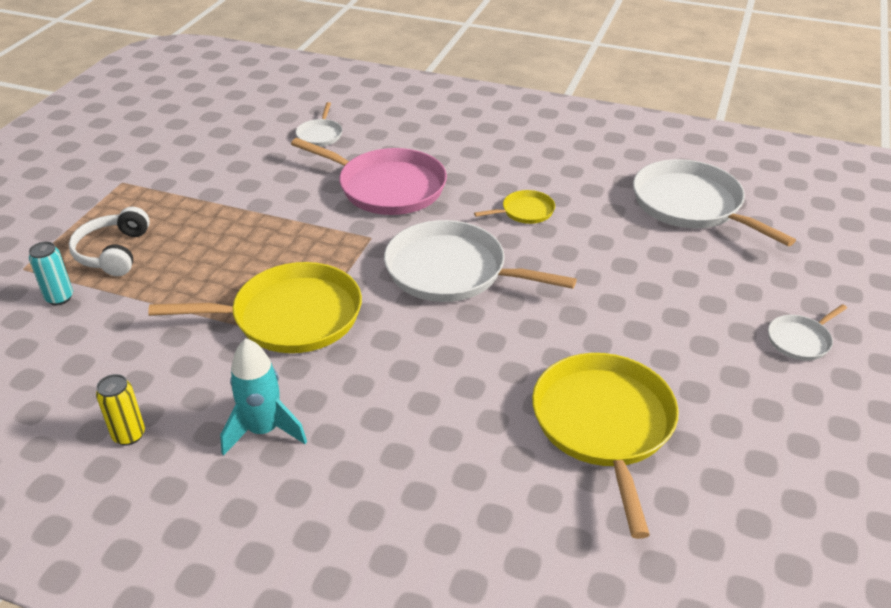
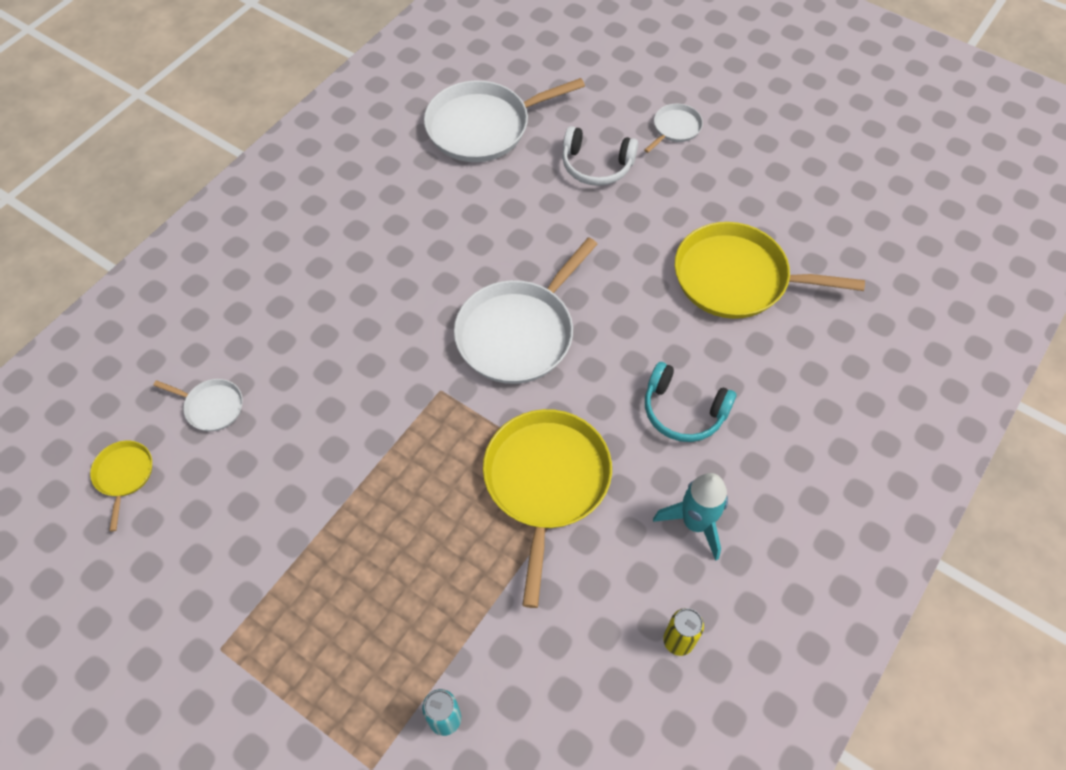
camera: 75 degrees left, 20 degrees up
(113, 252) = (375, 659): white headphones -> white headphones (596, 166)
(387, 187) = (354, 358): pink pan -> none
(399, 402) = (683, 411): none -> turquoise headphones
(525, 211) = (445, 251): yellow pan -> yellow pan (124, 475)
(800, 340) = (675, 128): white pan -> white pan turned 120 degrees counterclockwise

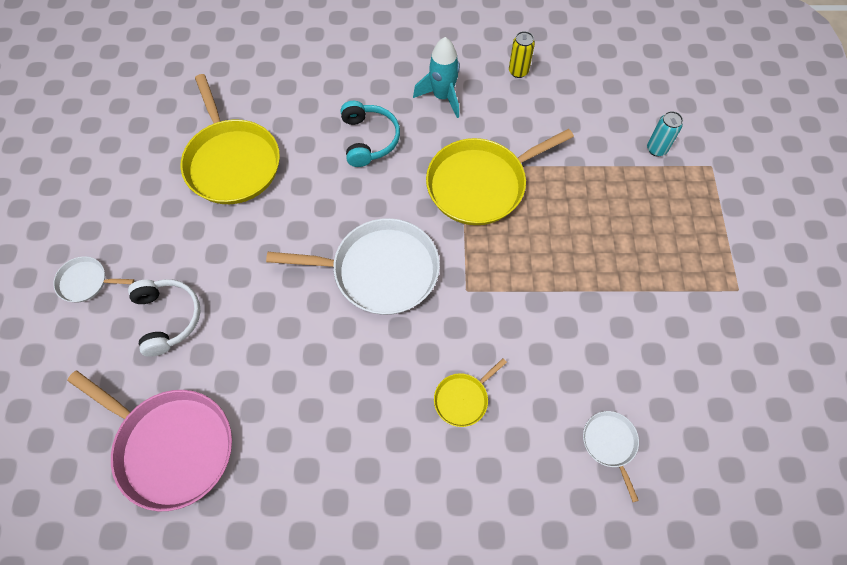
camera: 125 degrees left, 5 degrees up
(124, 475) = (710, 459): yellow pan -> yellow pan (463, 399)
(483, 126) = (171, 446): white pan -> pink pan

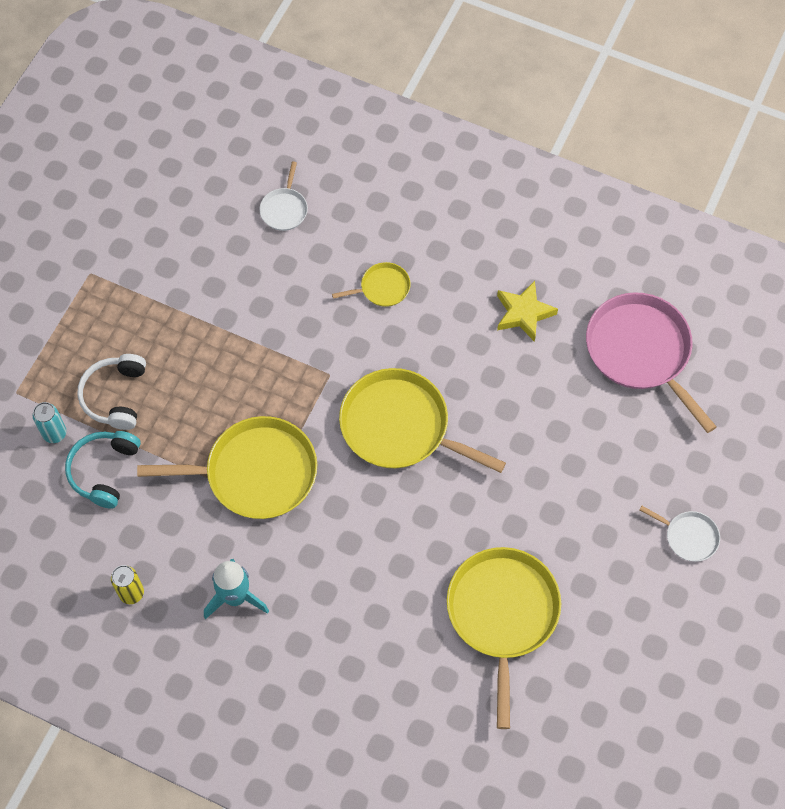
camera: 155 degrees left, 0 degrees up
(168, 318) = (616, 465): white headphones -> white headphones (115, 396)
(308, 435) = (524, 313): none -> yellow star
(369, 139) = (343, 577): turquoise headphones -> turquoise headphones (104, 471)
(380, 271) = (400, 427): white pan -> yellow pan

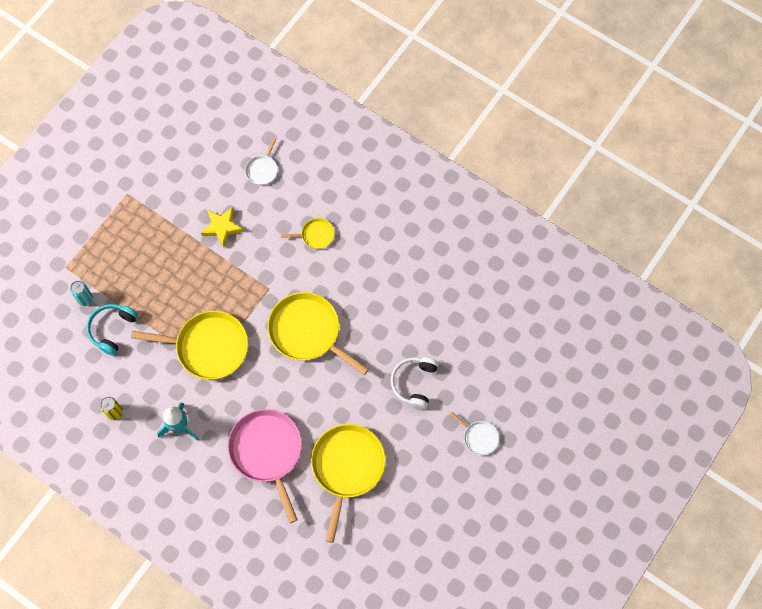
camera: 10 degrees right, 5 degrees up
(115, 396) = (128, 280): white headphones -> white headphones (414, 383)
(524, 313) = (405, 268): yellow star -> yellow star (222, 227)
(641, 352) = (477, 307): pink pan -> pink pan (267, 452)

